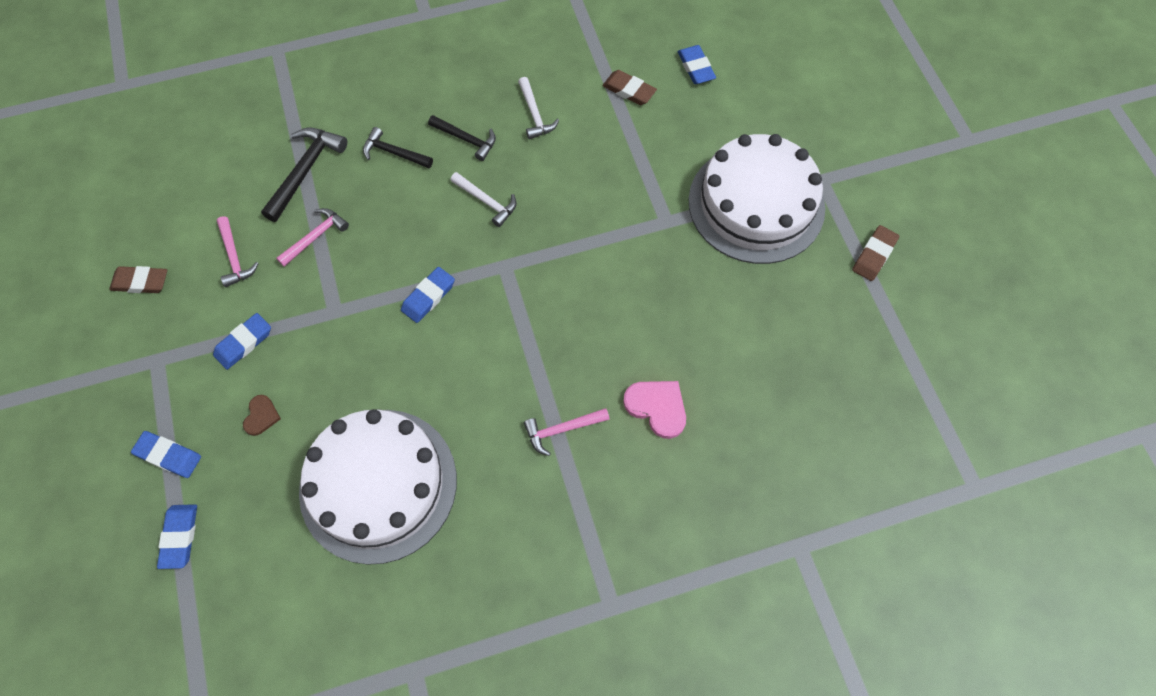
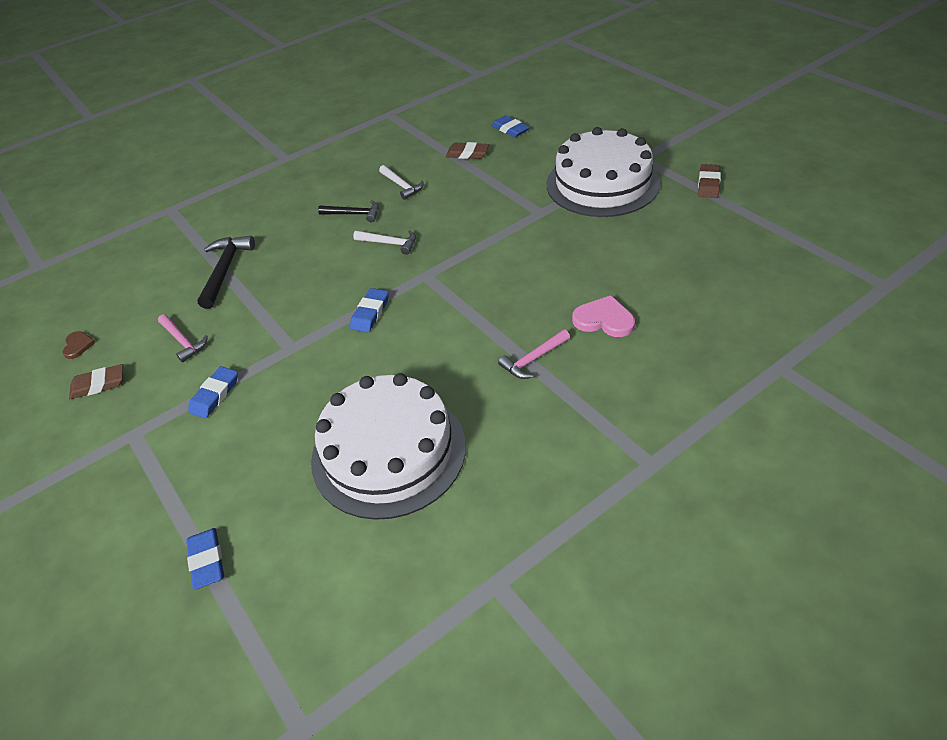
camera: 15 degrees left, 20 degrees down
(168, 456) = (171, 500): blue eraser -> none
(261, 416) = (253, 440): brown heart -> brown heart (78, 345)
(315, 237) = (252, 307): pink hammer -> none
(394, 153) = (297, 238): black hammer -> none

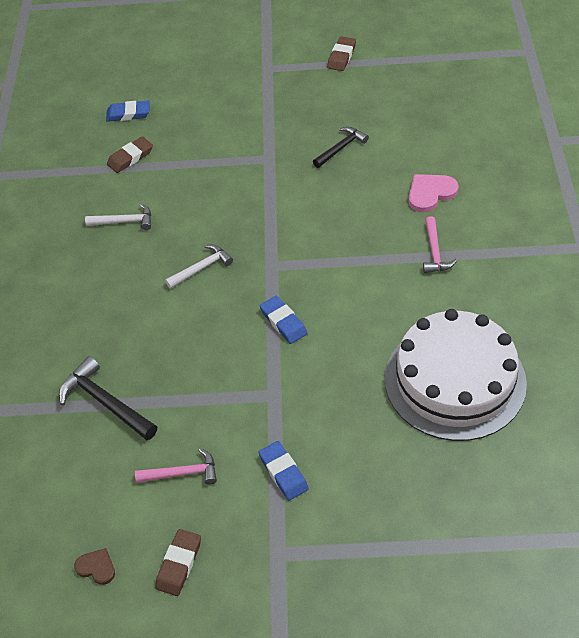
camera: 55 degrees left, 5 degrees up
(207, 560) = (473, 542): blue eraser -> none
(354, 214) = (128, 273): black hammer -> black hammer (341, 148)
(602, 183) = (274, 106): white cake -> none
(708, 184) = (341, 56): brown eraser -> brown eraser turned 60 degrees clockwise

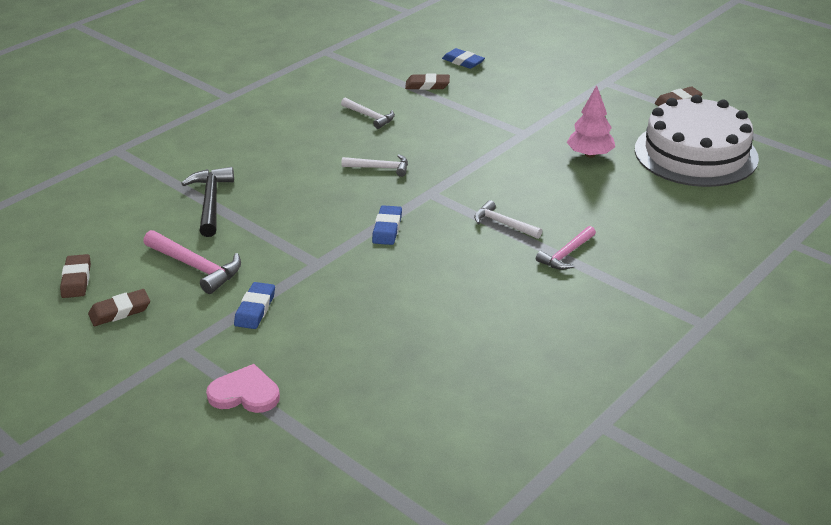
camera: 40 degrees right, 15 degrees down
(96, 567) = (76, 279): brown heart -> brown eraser
(182, 473) = (196, 267): pink hammer -> pink hammer, size x1.52
(341, 148) = (590, 154): black hammer -> pink tree
(360, 256) = (503, 224): none -> white hammer
(430, 193) = (620, 218): pink heart -> pink heart (245, 393)
(455, 380) = (457, 338): white cake -> white cake (695, 153)

